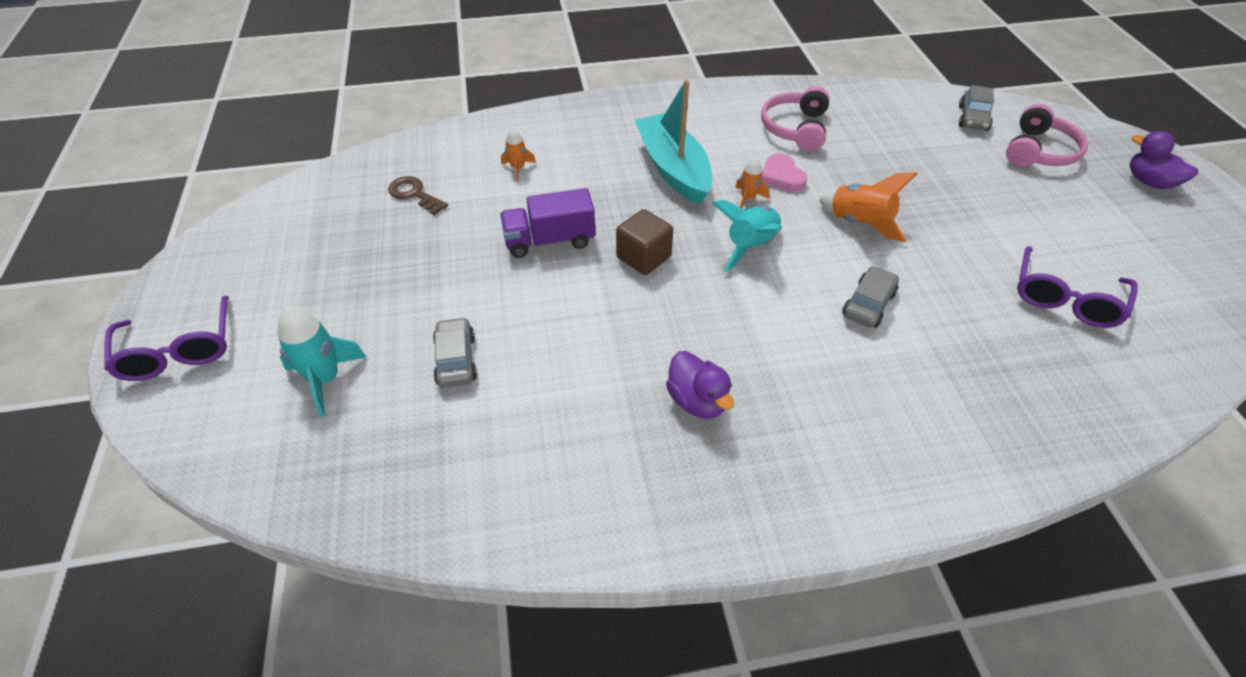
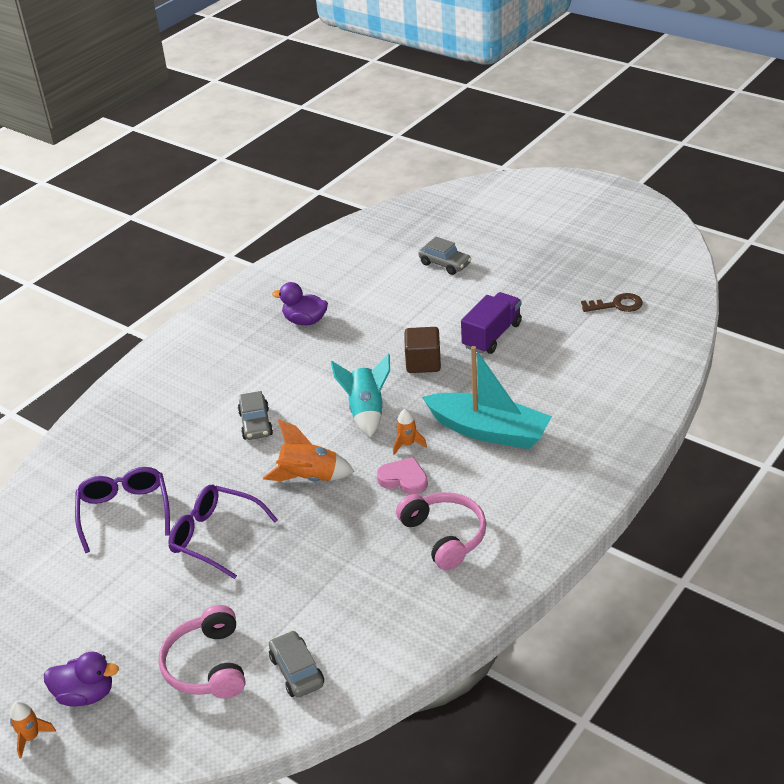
camera: 140 degrees right, 10 degrees down
(178, 351) = (572, 193): purple glasses -> purple glasses (215, 536)
(325, 379) = (489, 225): turquoise rocket -> none
(518, 169) = (589, 359): orange rocket -> orange rocket (31, 737)

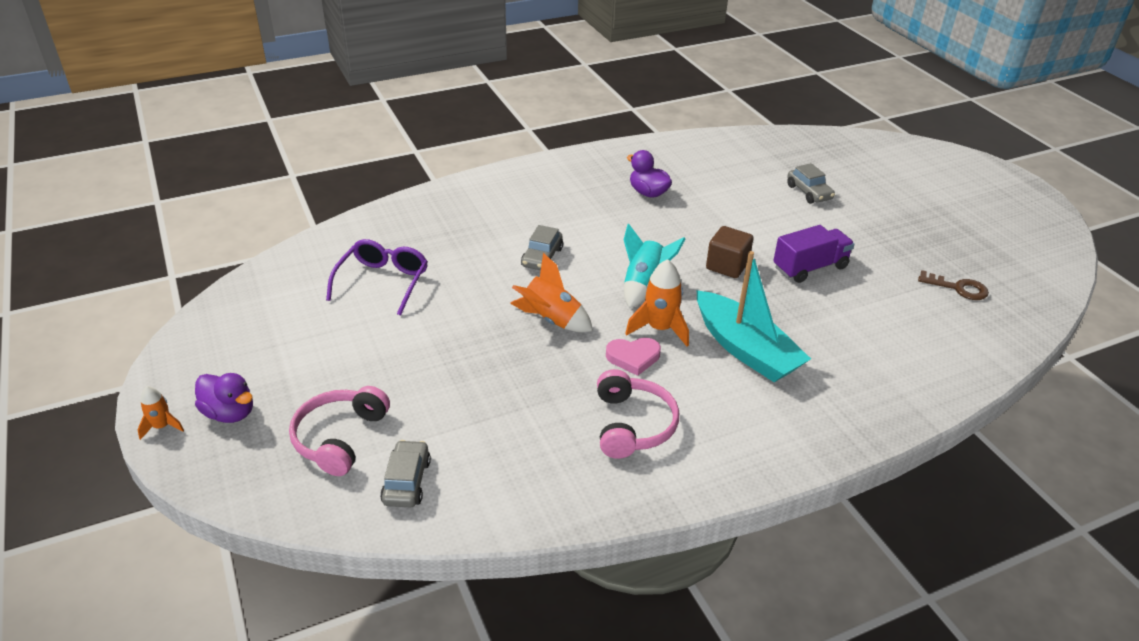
camera: 25 degrees right, 0 degrees up
(215, 536) = (435, 333): purple glasses -> none
(404, 479) = (633, 357): pink heart -> pink heart turned 120 degrees clockwise
(407, 444) = (659, 329): orange rocket -> orange rocket, size x1.74

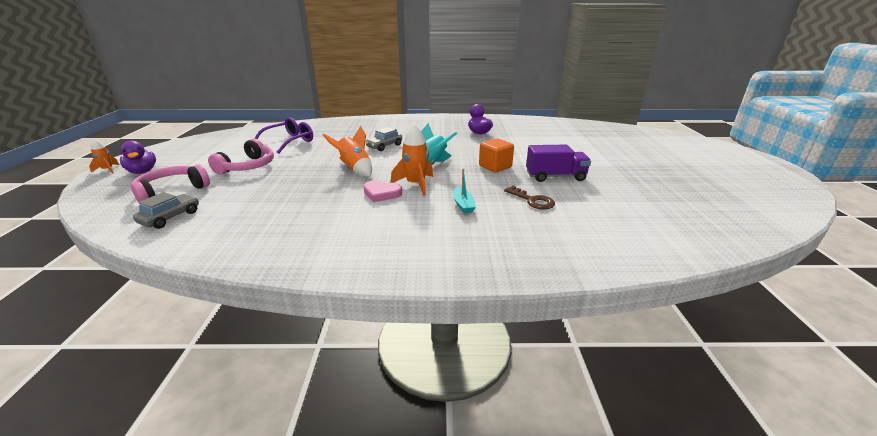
camera: 25 degrees right, 10 degrees down
(633, 425) = (337, 224): pink headphones -> pink headphones (248, 166)
(727, 266) = (495, 166): brown cube -> orange cube
(745, 349) = (463, 205): turquoise boat -> turquoise boat, size x0.43
(809, 192) = (588, 146): grey car -> none
(958, 288) = (675, 207): brown key -> brown key (532, 200)

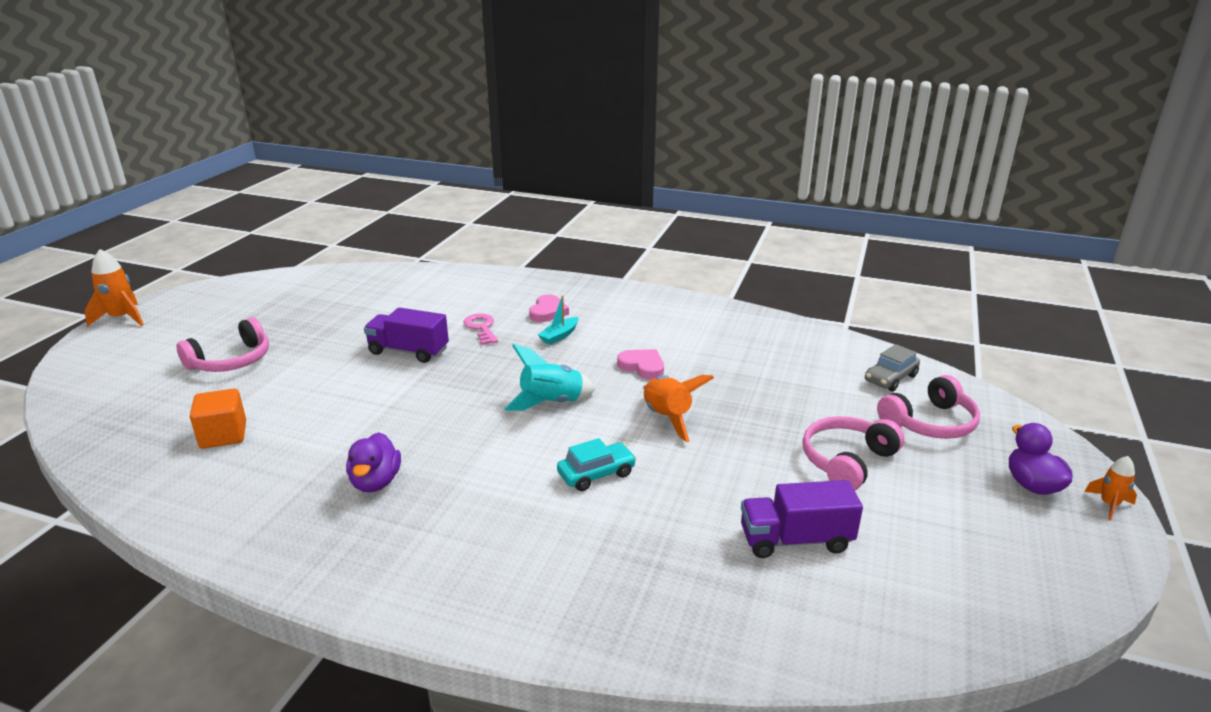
camera: 160 degrees left, 0 degrees up
(290, 141) = (795, 540): purple glasses -> purple truck
(384, 146) = (596, 474): grey car -> turquoise car
(415, 185) = (593, 372): orange rocket -> orange rocket (122, 318)
(463, 205) = (559, 336): turquoise boat -> turquoise boat turned 150 degrees counterclockwise
(495, 166) = (460, 382): orange cube -> orange cube (223, 435)
(496, 225) = (548, 312): none -> pink heart
(532, 200) = (481, 327): brown key -> pink key
(643, 156) = (231, 361): none -> pink headphones

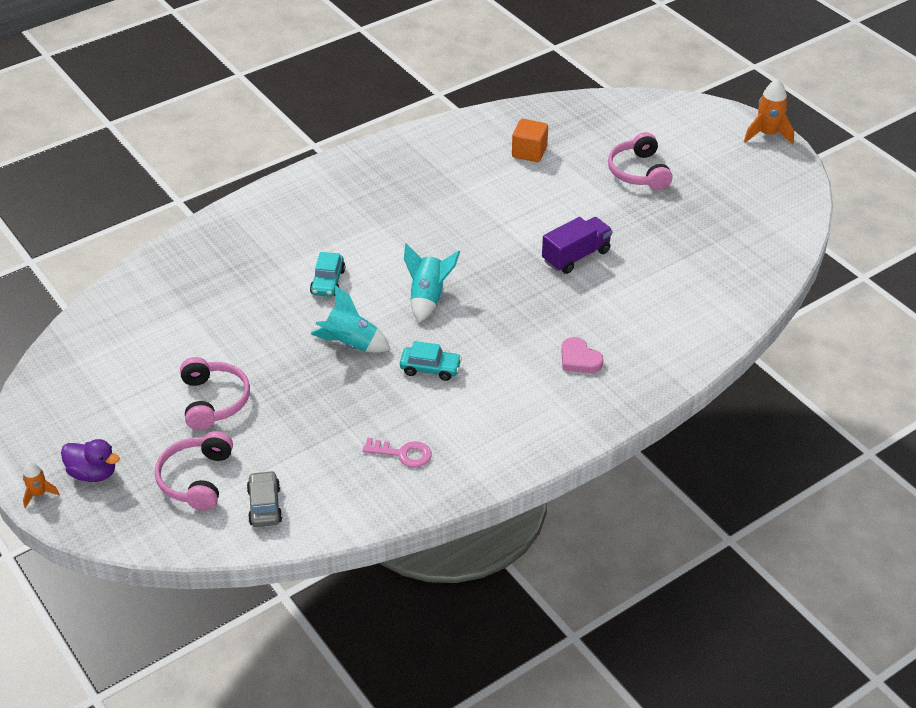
camera: 125 degrees right, 15 degrees up
(376, 482) = (415, 196): purple duck -> none
(481, 327) = (583, 308): pink key -> pink key (403, 454)
(559, 336) = (526, 346): turquoise boat -> none
(642, 366) = (430, 368): pink heart -> turquoise car
(667, 418) = (350, 344): orange rocket -> turquoise rocket
(795, 540) = (185, 329): purple truck -> none

